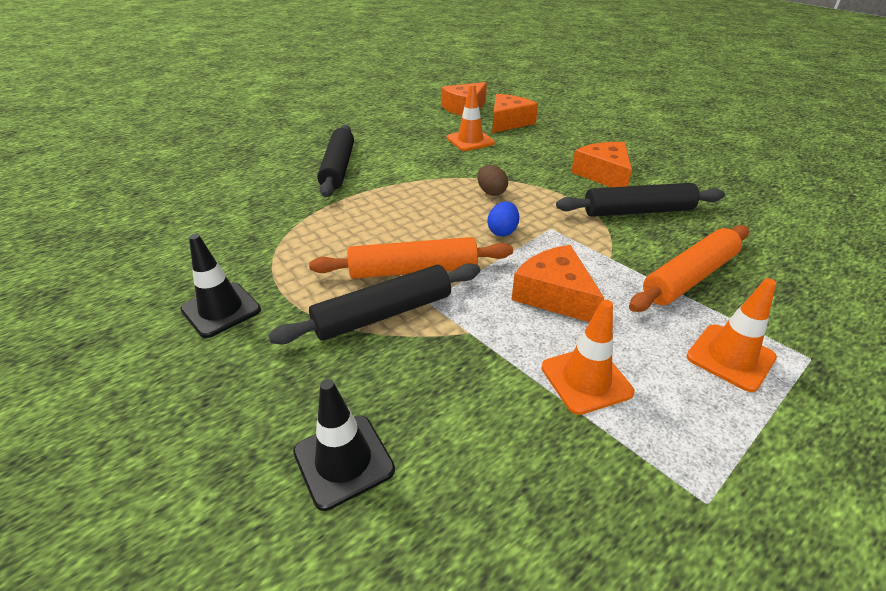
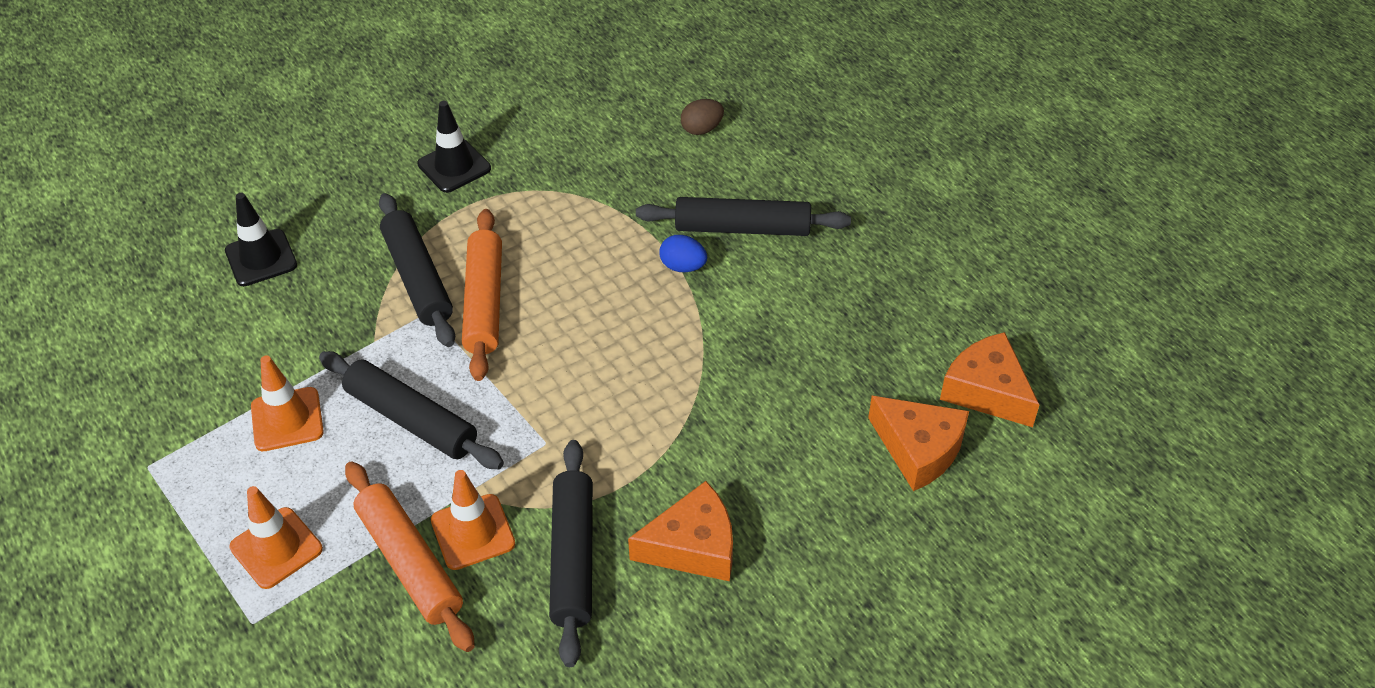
camera: 95 degrees right, 10 degrees up
(470, 140) = (834, 384): orange traffic cone -> orange traffic cone (473, 532)
(491, 192) = (652, 391): brown egg -> brown egg (701, 129)
(502, 231) = (547, 391): blue egg -> blue egg (683, 266)
(554, 295) = (411, 420): orange cheese -> black rolling pin

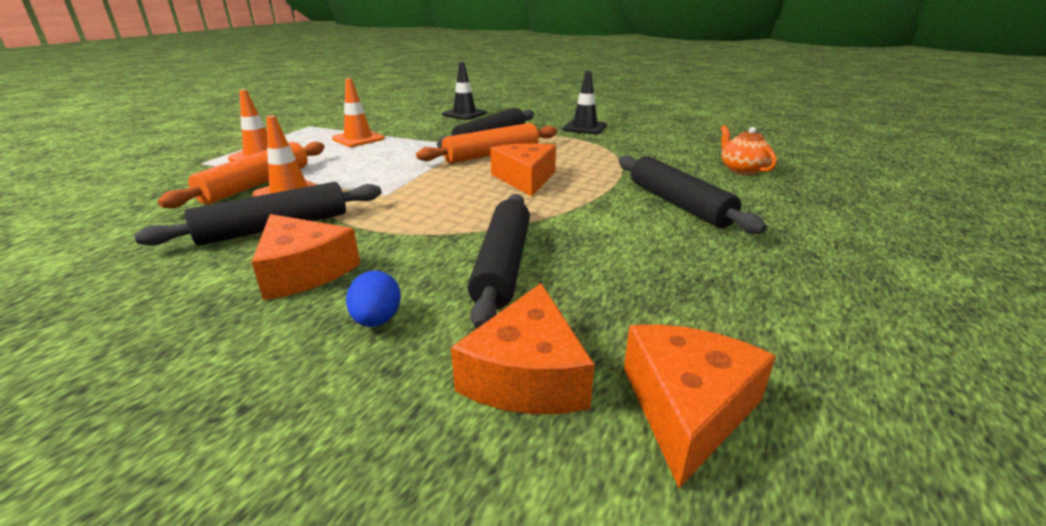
camera: 60 degrees right, 20 degrees down
(411, 420) = (378, 160): black rolling pin -> black rolling pin (503, 265)
(592, 307) = (525, 179): none -> orange cheese
(683, 266) = (605, 194): blue egg -> blue egg (377, 320)
(701, 129) = (742, 169): brown egg -> orange teapot

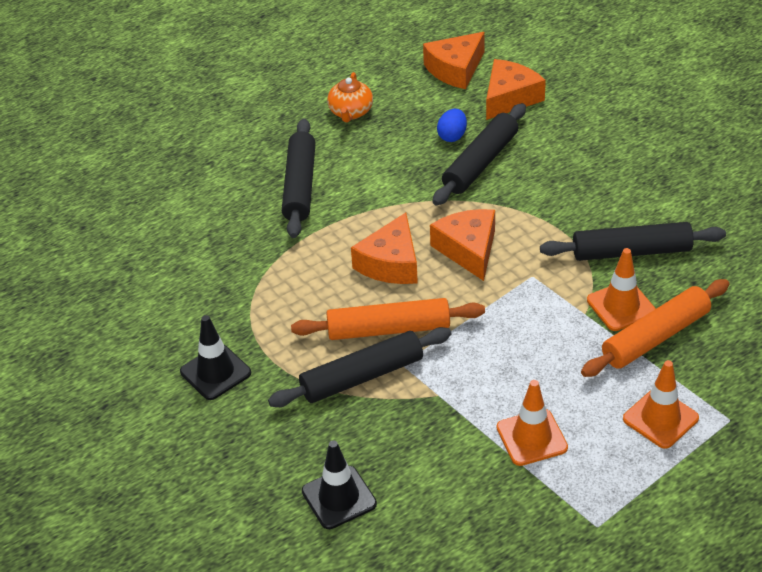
camera: 150 degrees left, 15 degrees up
(303, 271) = (609, 195): orange cheese -> orange cheese (468, 250)
(377, 320) = (570, 144): blue egg -> blue egg (452, 136)
(742, 169) = (178, 215): orange teapot -> orange teapot (351, 112)

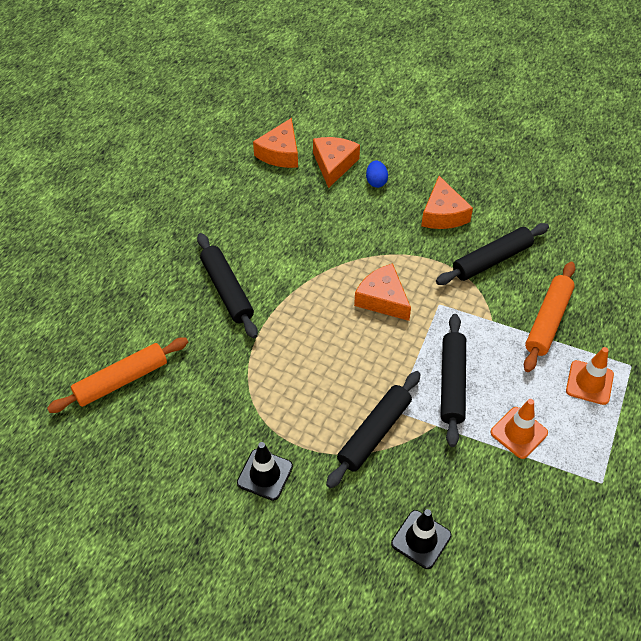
camera: 30 degrees left, 10 degrees up
(351, 112) = (225, 214): orange teapot -> none
(388, 329) = (368, 386): orange rolling pin -> orange rolling pin (121, 380)
(391, 263) = (335, 331): orange cheese -> orange cheese (443, 214)
(452, 136) = (313, 209): blue egg -> blue egg (376, 181)
(480, 163) = (347, 225): black rolling pin -> black rolling pin (452, 383)
(621, 306) = (511, 305): orange traffic cone -> none

